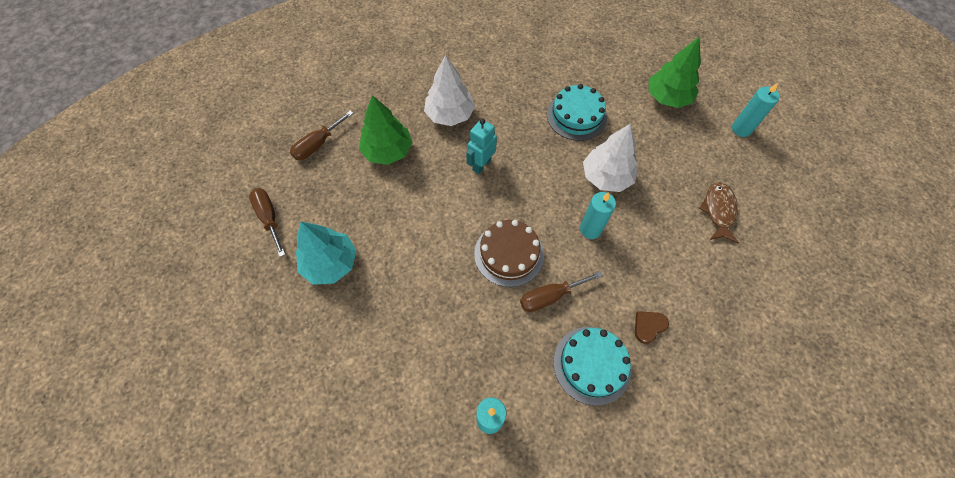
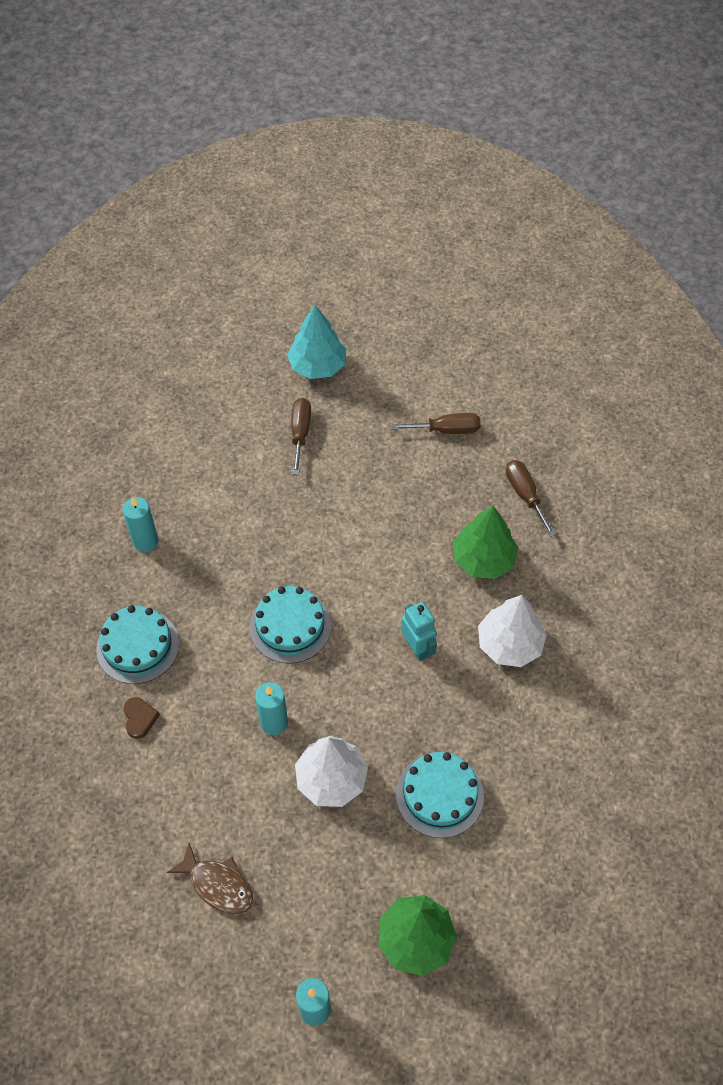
camera: 115 degrees right, 5 degrees down
(330, 263) = (366, 467): turquoise tree -> turquoise tree (317, 366)
(509, 254) = (290, 626): brown cake -> turquoise cake
(550, 296) = (223, 643): brown screwdriver -> brown screwdriver (300, 433)

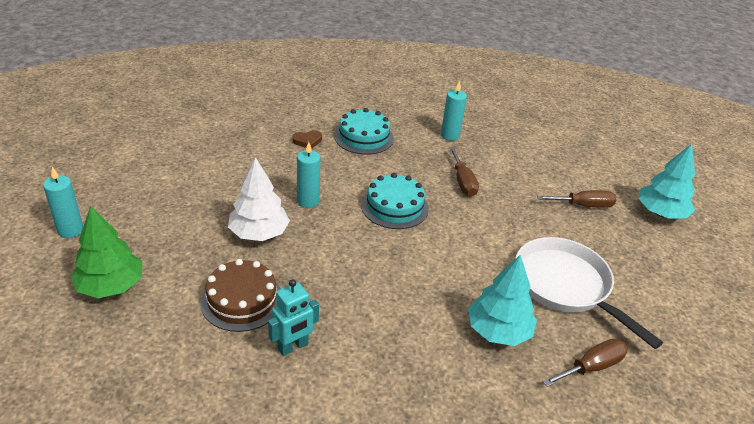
camera: 80 degrees right, 20 degrees down
(218, 885) = (178, 180): brown fish -> none
(417, 648) = (388, 283): turquoise robot -> turquoise robot (293, 347)
(425, 486) = (566, 286): none -> white pan
(439, 795) = (242, 300): turquoise cake -> brown cake
(446, 430) = (640, 301): brown screwdriver -> brown screwdriver (463, 182)
(483, 559) = (498, 331): green tree -> turquoise tree
(509, 644) = (405, 352): white tree -> none

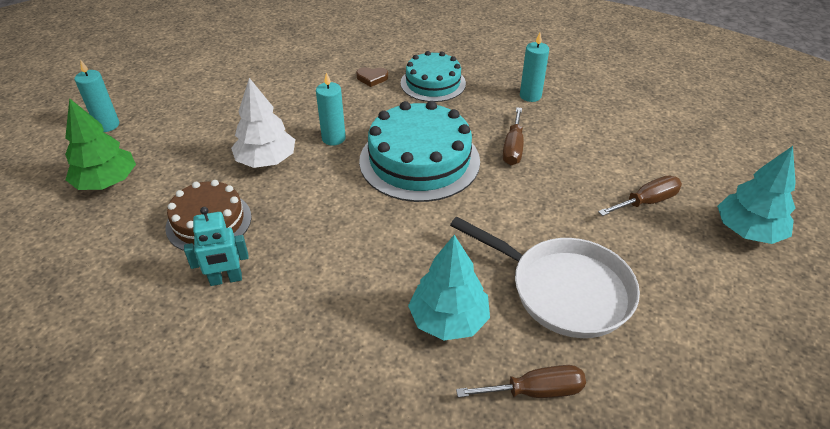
camera: 25 degrees right, 5 degrees up
(394, 206) = (419, 160): turquoise cake -> turquoise cake, size x1.60
(566, 286) = (563, 290): white pan -> white pan turned 135 degrees clockwise
(583, 205) = (646, 202): brown screwdriver -> brown screwdriver turned 45 degrees counterclockwise

